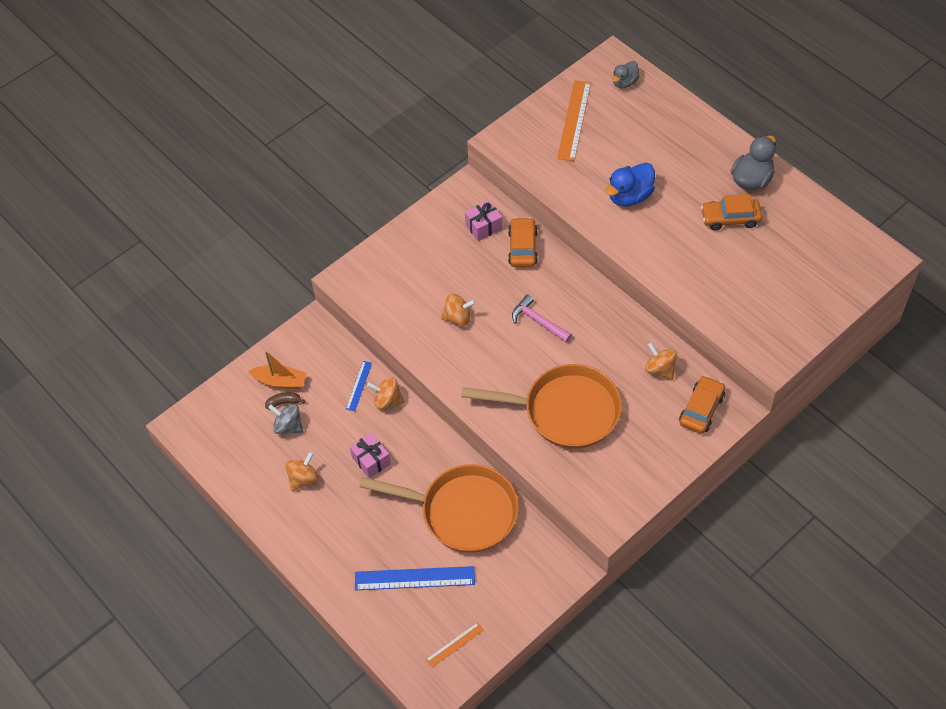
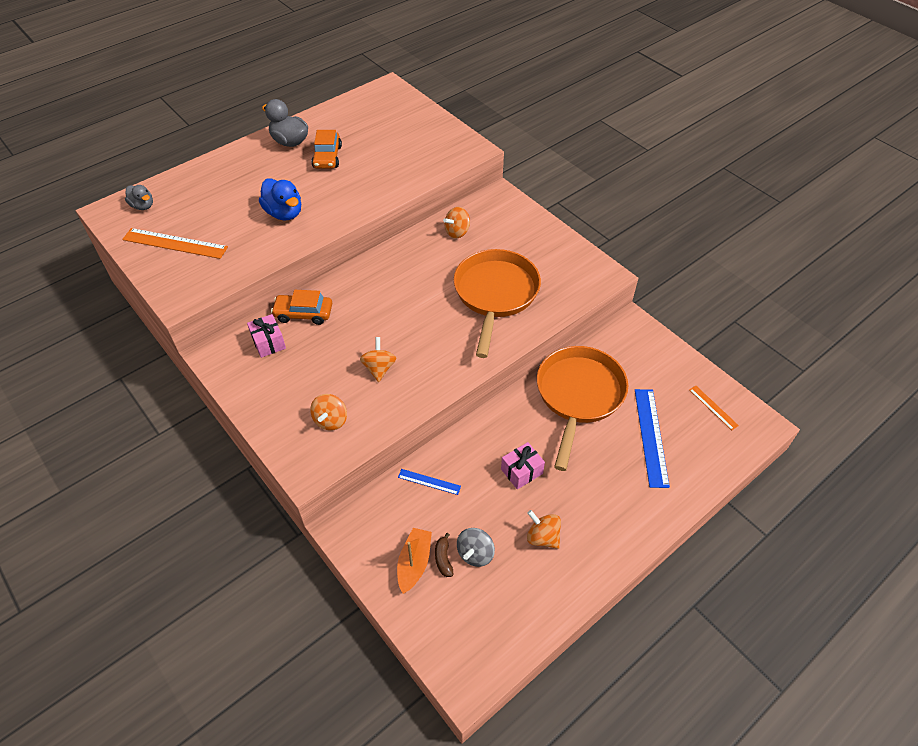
camera: 90 degrees left, 5 degrees down
(387, 400) = (450, 455): orange spinning top -> orange spinning top (331, 420)
(538, 321) = (394, 307): pink hammer -> none
(701, 409) = (498, 212): orange car -> none

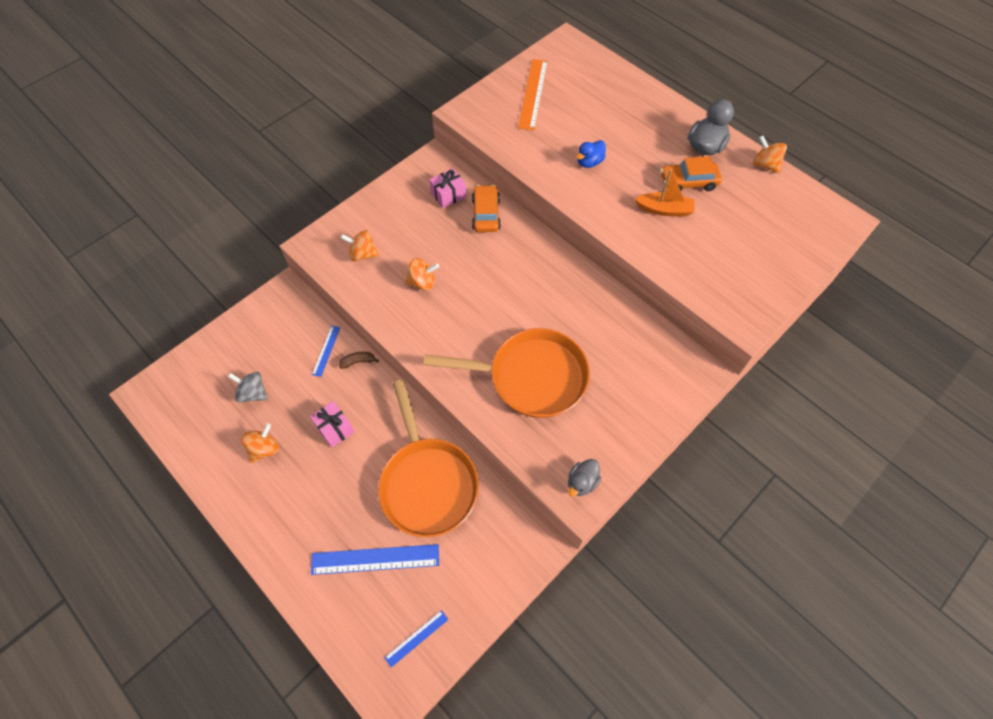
camera: 85 degrees right, 10 degrees up
(143, 206) = (579, 61): grey duck -> grey duck (582, 482)
(284, 213) = (589, 162): blue duck -> blue duck, size x0.63
(414, 563) = (248, 347): orange boat -> orange boat (664, 210)
(443, 559) = (250, 368): brown banana -> brown banana (358, 362)
(457, 232) = (624, 332): orange spinning top -> orange spinning top (765, 165)
(579, 396) = (427, 483): orange pan -> orange pan turned 60 degrees clockwise
(713, 407) = (416, 638): orange ruler -> blue ruler

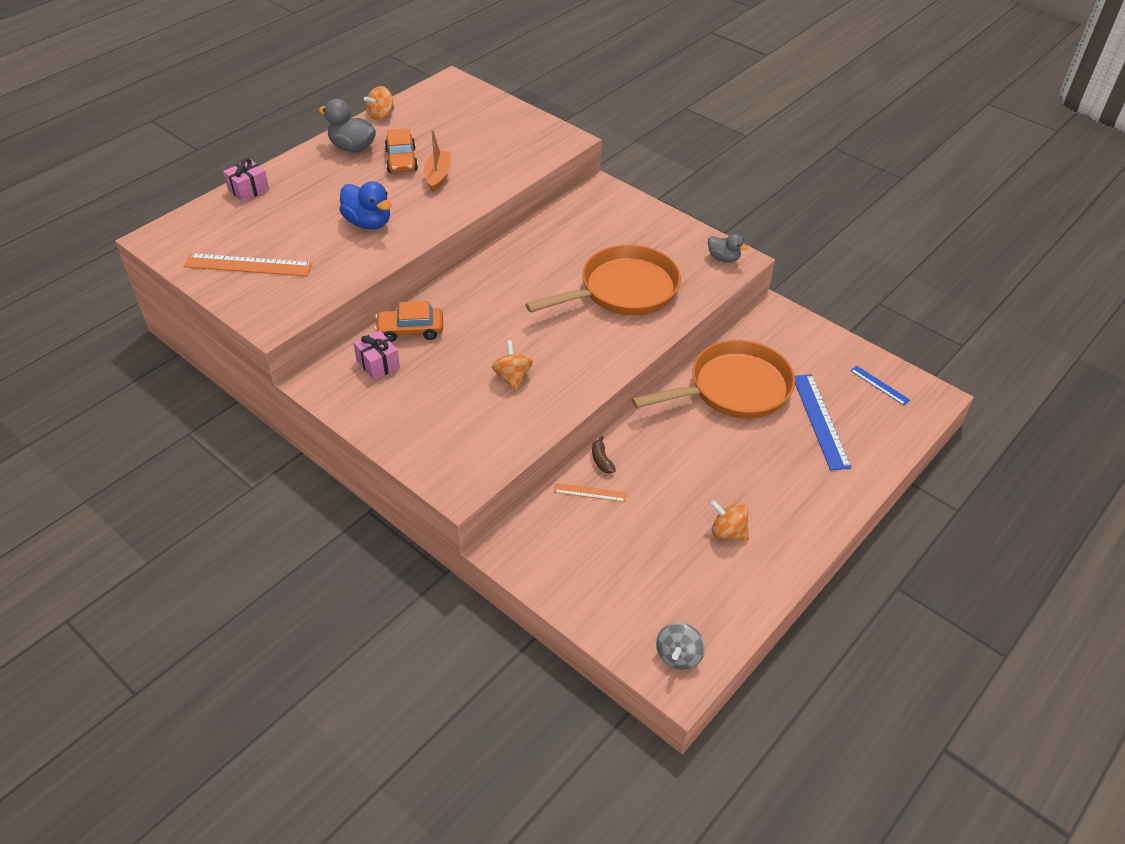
camera: 95 degrees left, 15 degrees down
(253, 393) = (658, 557): grey spinning top -> grey spinning top (678, 656)
(326, 350) = (590, 492): blue ruler -> orange ruler
(335, 428) = (689, 470): pink gift -> pink gift (248, 190)
(363, 254) = (472, 435): orange spinning top -> none
(531, 377) = (623, 290): orange pan -> orange pan turned 60 degrees clockwise
(589, 162) = (368, 223): blue duck -> blue duck, size x1.58

